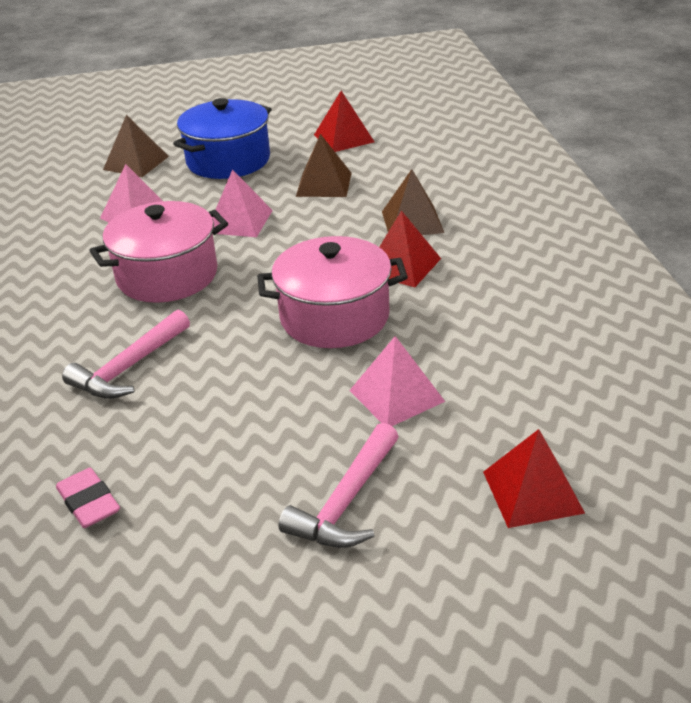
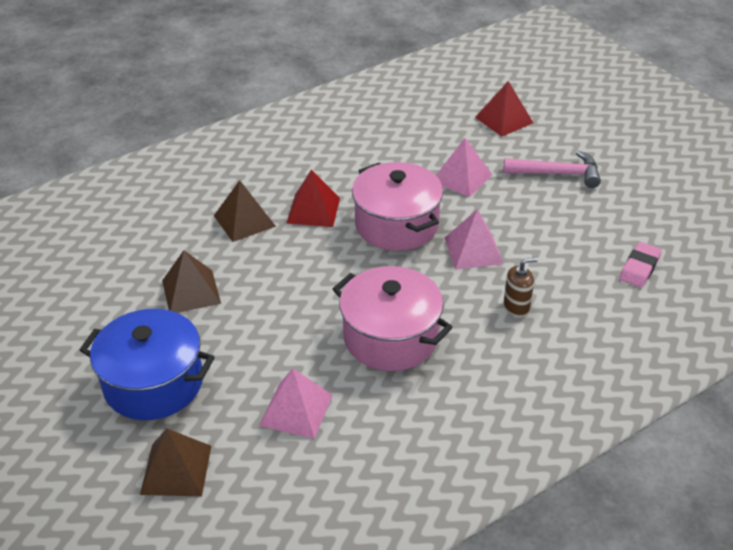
camera: 115 degrees left, 5 degrees up
(129, 368) = (516, 306): pink hammer -> brown soap dispenser
(239, 221) = (281, 325): pink pyramid -> pink pyramid (473, 250)
(343, 138) = (82, 308): red pyramid -> none

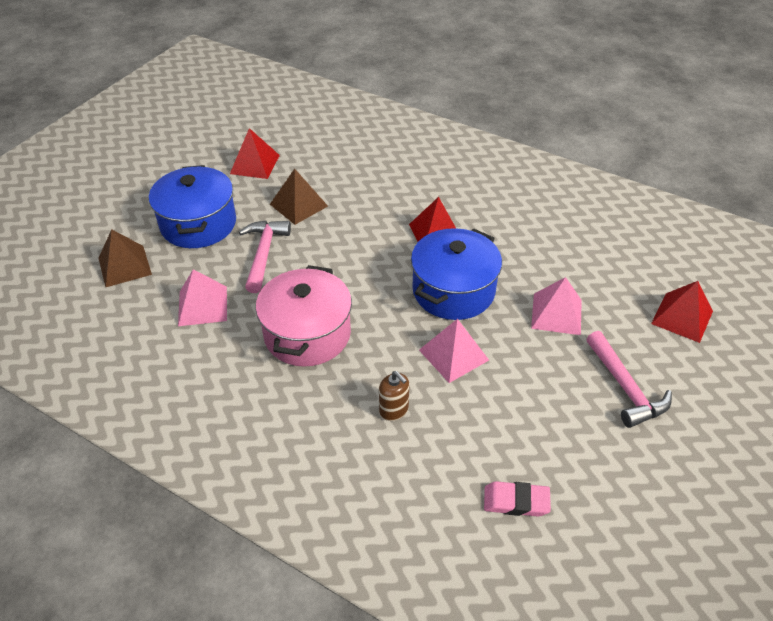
camera: 65 degrees right, 5 degrees up
(85, 308) = (254, 164): none -> red pyramid
(244, 221) = (395, 201): brown pyramid -> none
(249, 339) = (264, 254): none -> pink hammer
(396, 225) = (453, 291): pink pot -> blue pot

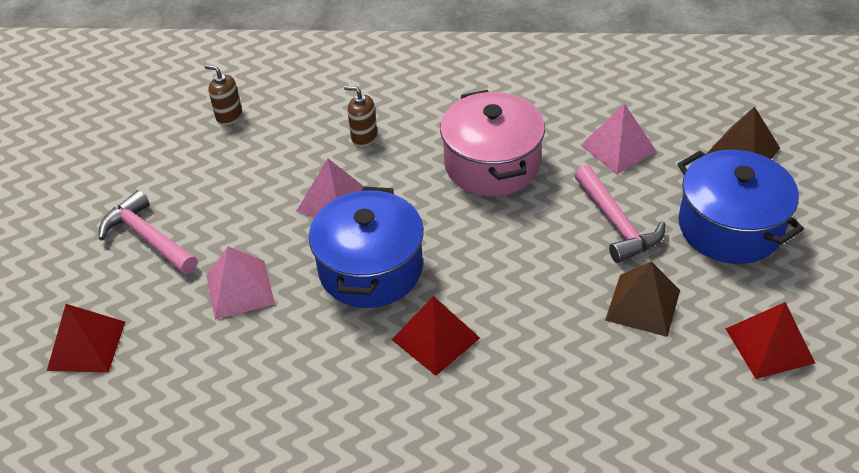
camera: 155 degrees right, 0 degrees up
(516, 501) = (229, 116): pink eraser -> brown soap dispenser

